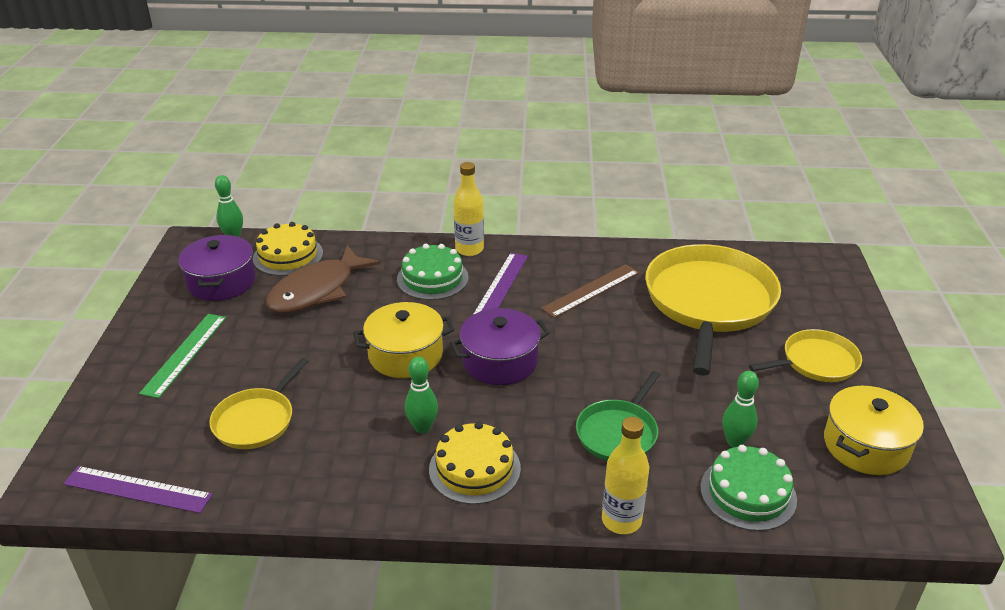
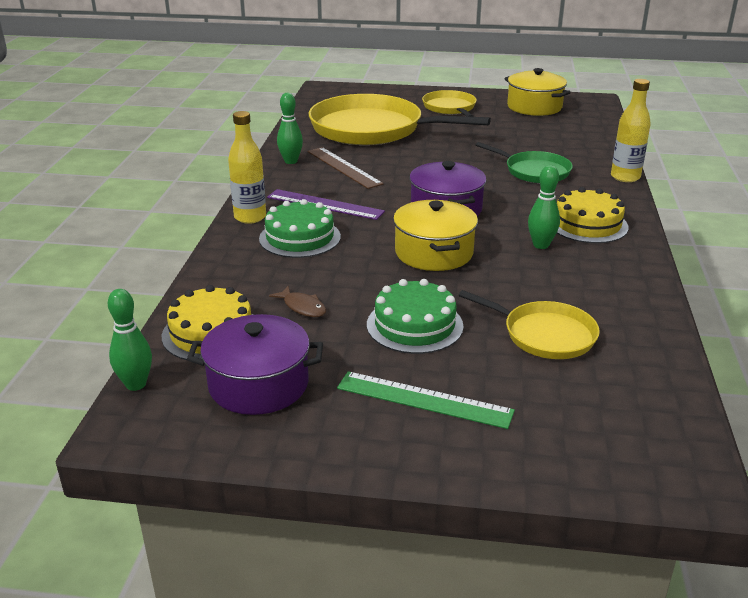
camera: 85 degrees left, 5 degrees down
(137, 489) = (671, 406): purple ruler -> none
(317, 290) = (302, 307): brown fish -> brown fish, size x0.42
(735, 442) = (537, 138): green bowling pin -> green bowling pin (291, 161)
(748, 493) = (586, 140): green cake -> green cake (414, 325)

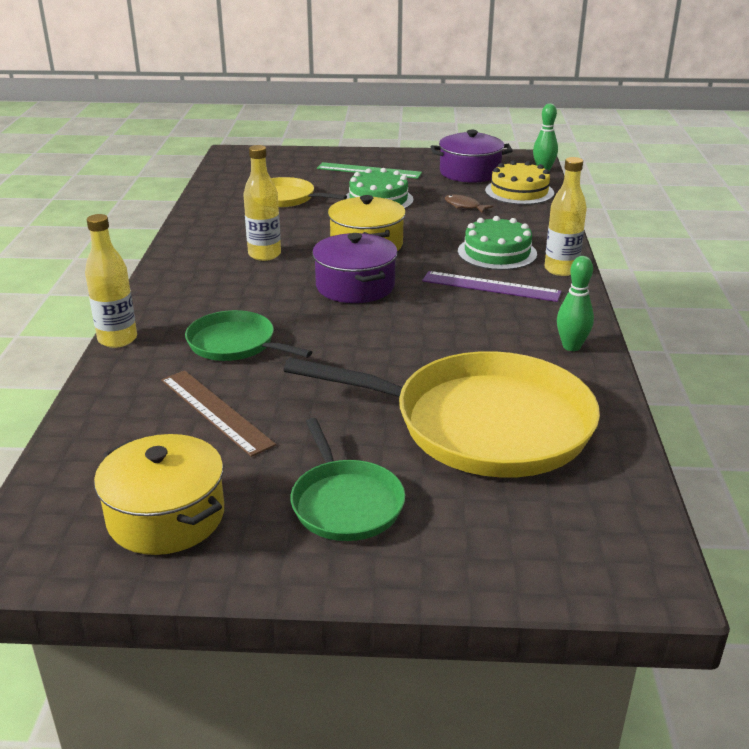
camera: 175 degrees right, 0 degrees up
(344, 167) = (493, 339): brown ruler -> brown ruler (215, 411)
(450, 108) = (345, 503): yellow pan -> green pan
(541, 245) = (264, 255): green bowling pin -> yellow bottle
(587, 224) = (207, 276): yellow cake -> none

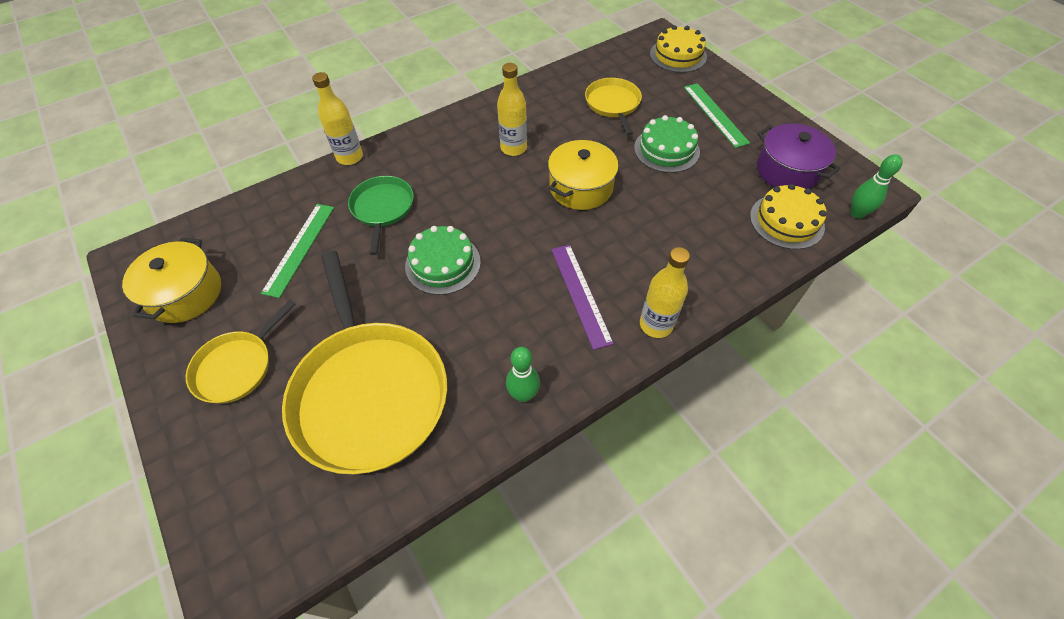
camera: 55 degrees right, 25 degrees up
(215, 411) = (299, 248): brown ruler -> green ruler
(274, 156) = (678, 55): none -> yellow cake
(345, 503) = (237, 366): green pan -> yellow pan
(355, 286) = (509, 218): purple pot -> none
(464, 206) = (713, 203): brown fish -> none
(497, 252) = (645, 268): green cake -> green cake (443, 263)

